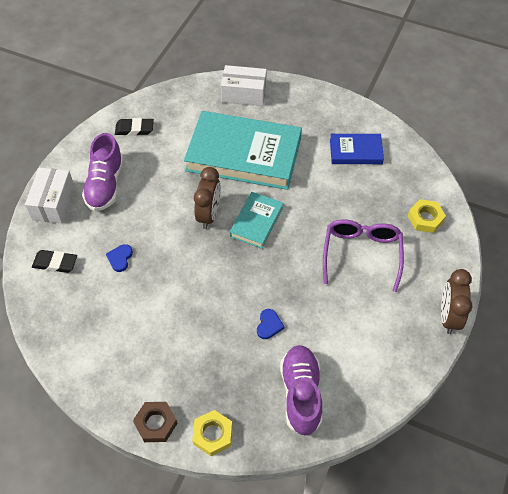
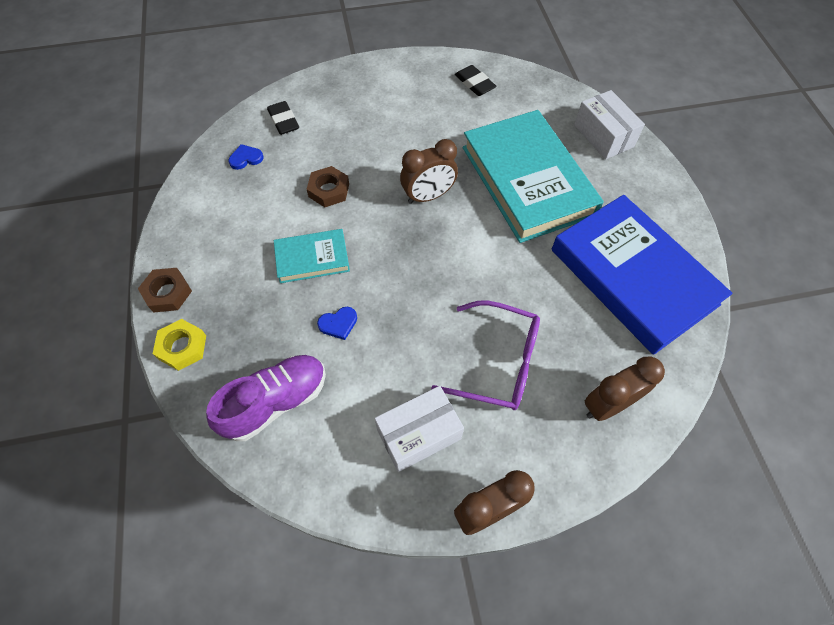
camera: 55 degrees right, 5 degrees up
(53, 203) = (344, 81): white box -> white box (419, 434)
(105, 185) = (393, 102): purple shoe -> none
(120, 258) = (323, 160): blue heart -> blue heart (246, 158)
(151, 270) = (329, 190): none -> brown nut
(256, 222) = (454, 240): turquoise book -> turquoise book (312, 258)
(355, 151) = (633, 277): blue book -> blue book, size x2.04
(361, 254) = (497, 362): purple glasses -> purple glasses turned 45 degrees clockwise
(425, 218) = (608, 404): yellow nut -> brown clock

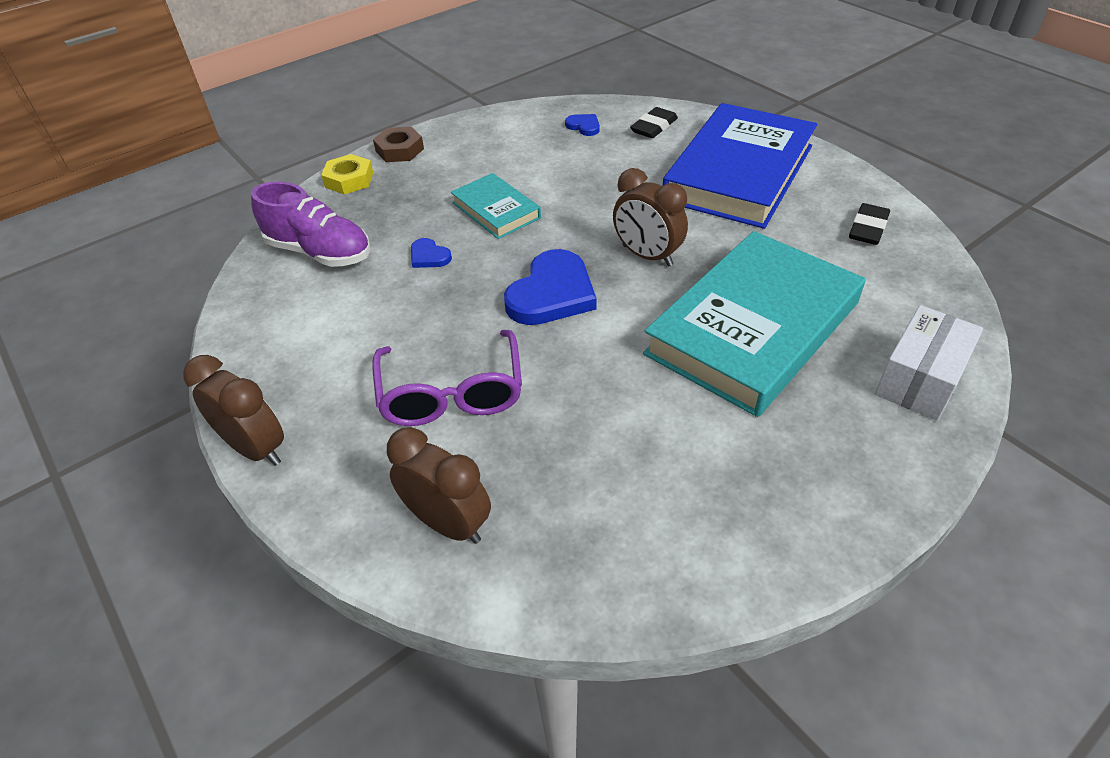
camera: 65 degrees right, 15 degrees down
(329, 190) = (590, 187): brown nut -> none
(419, 434) = (327, 360): white box -> none
(432, 265) = (552, 293): none -> blue heart
(633, 277) = (681, 491): blue book -> blue book (739, 173)

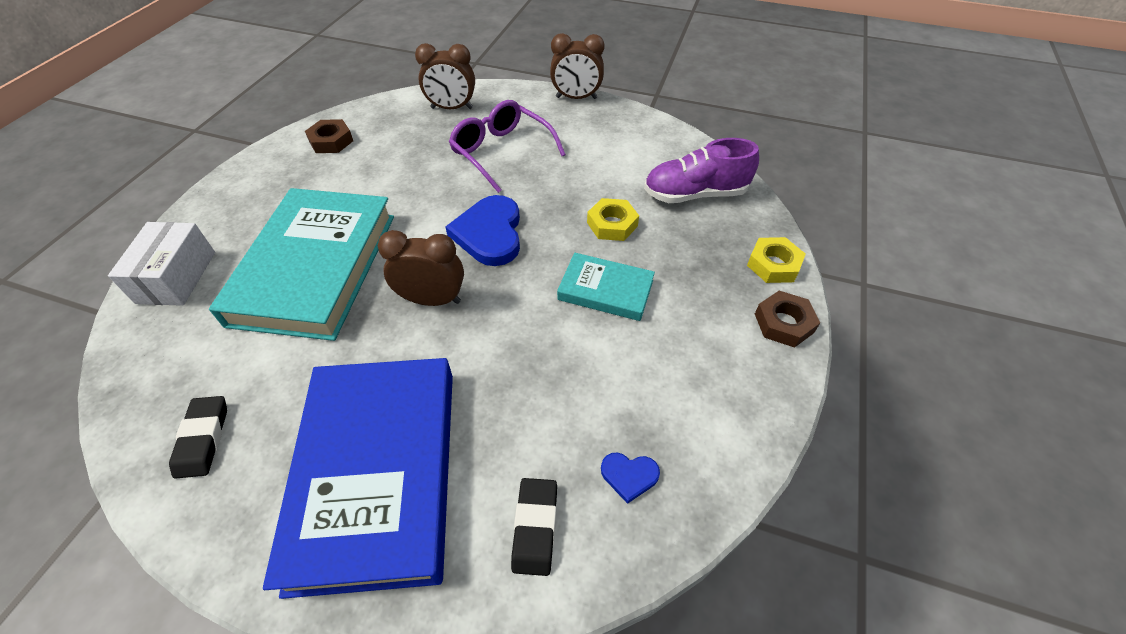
camera: 145 degrees right, 5 degrees up
(429, 256) = (612, 224): blue heart -> yellow nut
(681, 538) = (331, 141): none -> brown nut

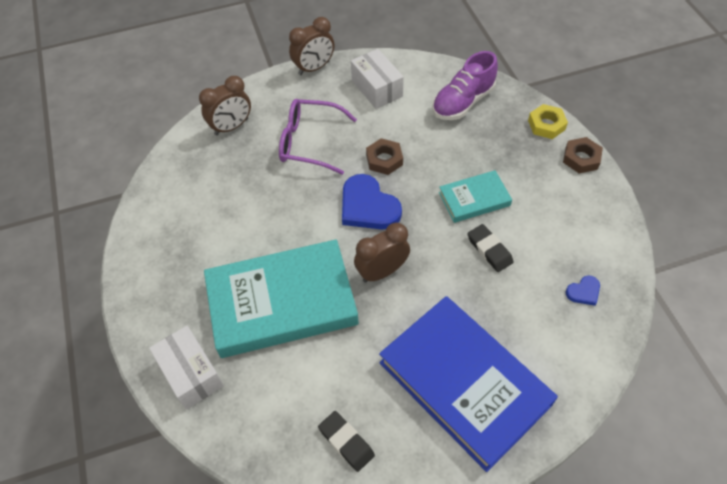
camera: 35 degrees left, 5 degrees up
(315, 268) = (282, 302): turquoise book -> turquoise book turned 75 degrees counterclockwise
(331, 141) = (170, 207): brown nut -> brown nut (384, 160)
(535, 527) = (566, 348): black eraser -> black eraser (489, 250)
(612, 224) = (435, 153): yellow nut -> none
(617, 140) = (377, 88): none -> white box

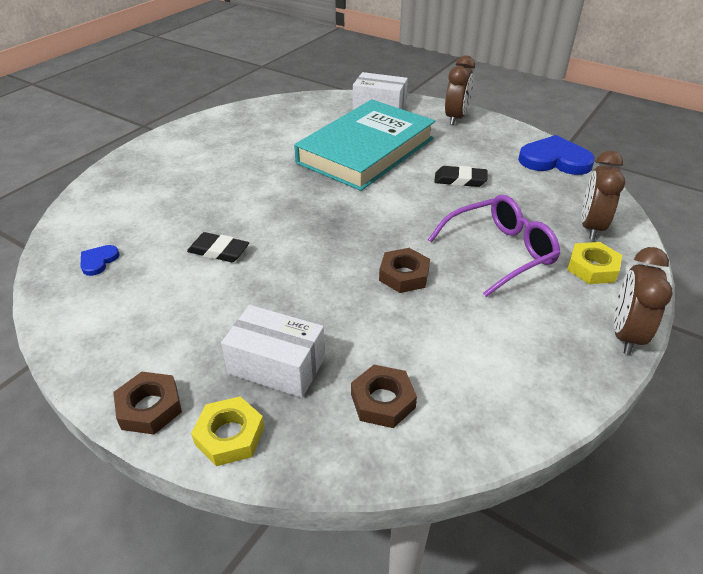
camera: 140 degrees right, 15 degrees down
(274, 104) = (592, 268): none -> yellow nut
(346, 442) = (249, 121): black eraser -> black eraser (460, 180)
(368, 206) = (372, 230): blue heart -> blue heart (554, 160)
(377, 88) = (515, 353): white box -> white box (277, 365)
(382, 271) = (308, 195): brown clock -> brown clock (456, 118)
(463, 102) = (383, 401): purple shoe -> brown nut
(464, 383) = (185, 169): blue book -> none
(474, 199) = (268, 286): turquoise book -> none

